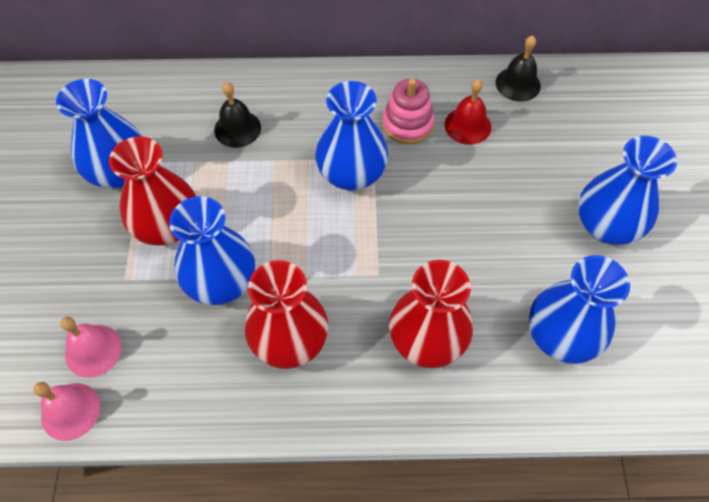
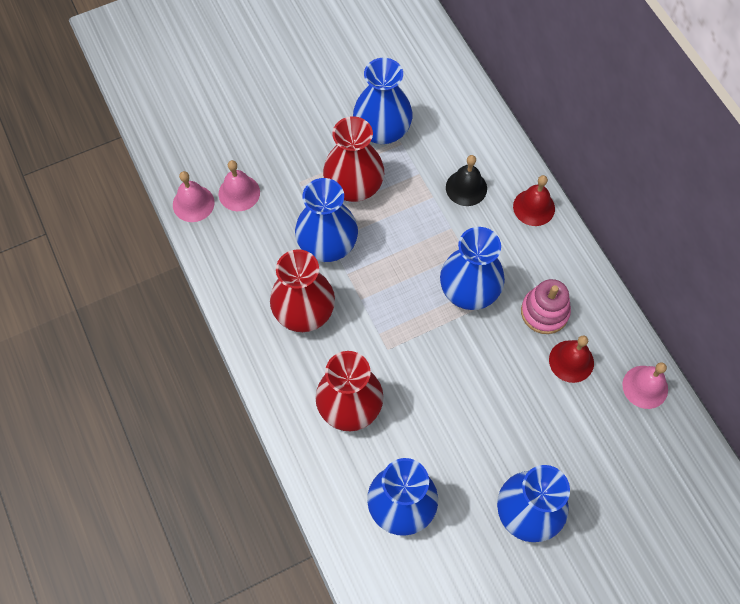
camera: 65 degrees right, 5 degrees up
(294, 85) = (534, 207): none -> red bell
(518, 84) = (645, 387): black bell -> pink bell

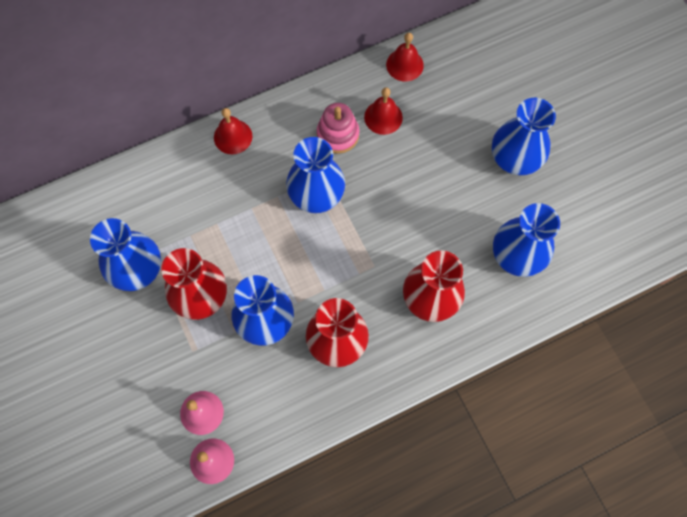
camera: 90 degrees left, 5 degrees up
(466, 188) = (208, 193): black bell -> none
(645, 387) = (404, 65): pink bell -> red bell

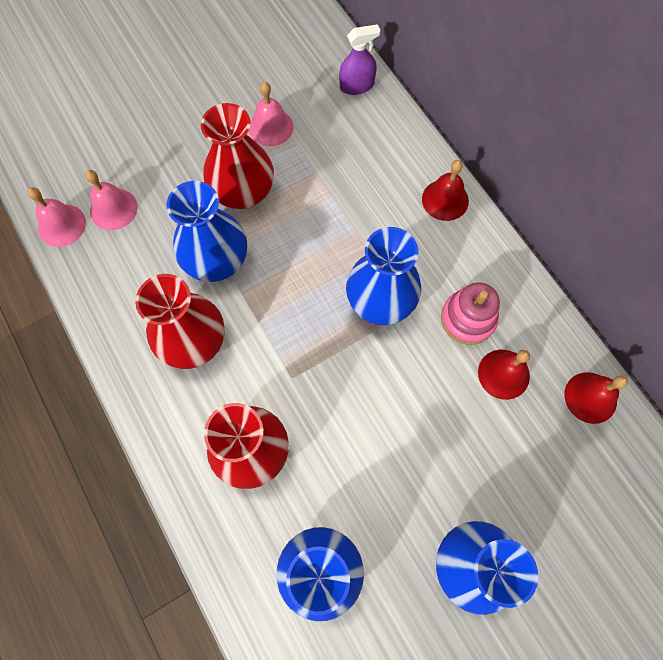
camera: 85 degrees right, 0 degrees up
(106, 193) = (357, 85): none -> purple spray bottle
(137, 269) = (271, 127): blue vase -> pink bell

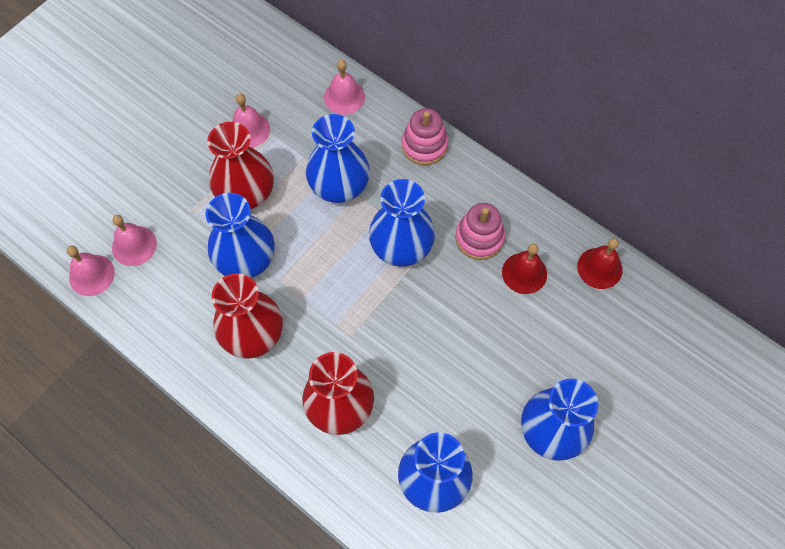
camera: 20 degrees left, 5 degrees down
(340, 214) = (339, 186): none -> blue vase
(357, 85) = (312, 70): purple spray bottle -> none
(380, 123) = (344, 97): none -> pink bell
(445, 200) = (424, 145): red bell -> pink stacking toy

